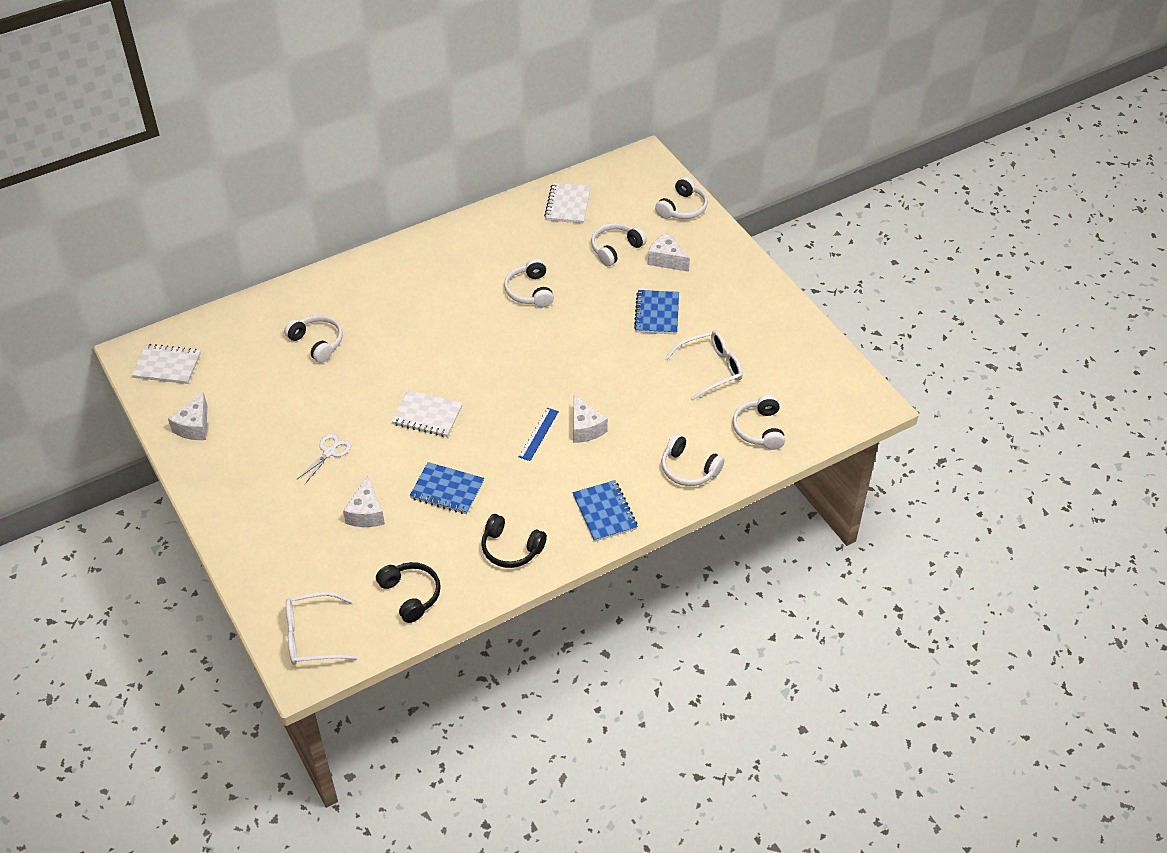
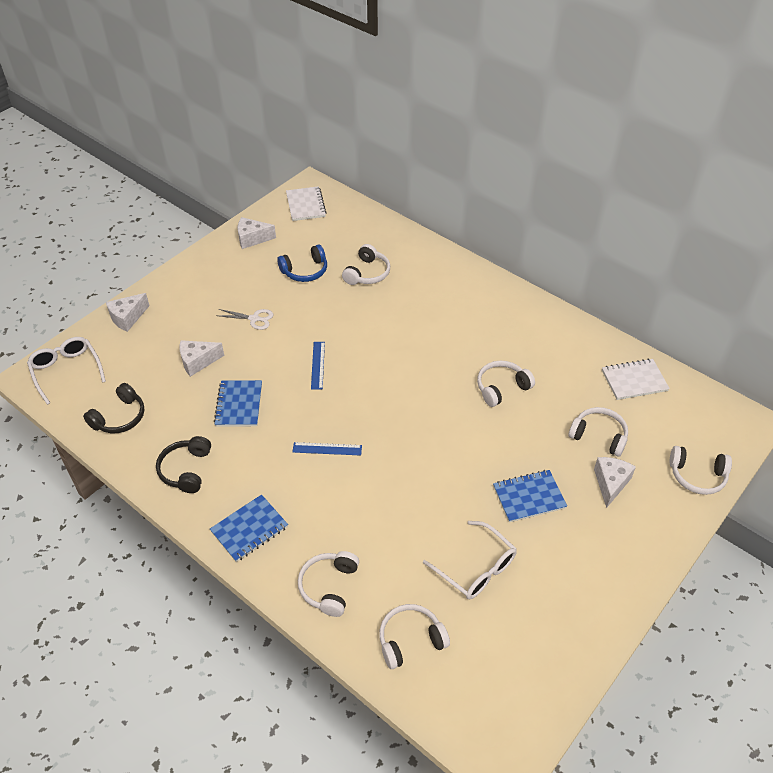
camera: 70 degrees right, 0 degrees up
(280, 392) = (305, 271): none -> blue headphones
(427, 415) = (317, 365): white notebook -> blue ruler
(585, 428) = (348, 482): white cheese -> white cheese (127, 318)

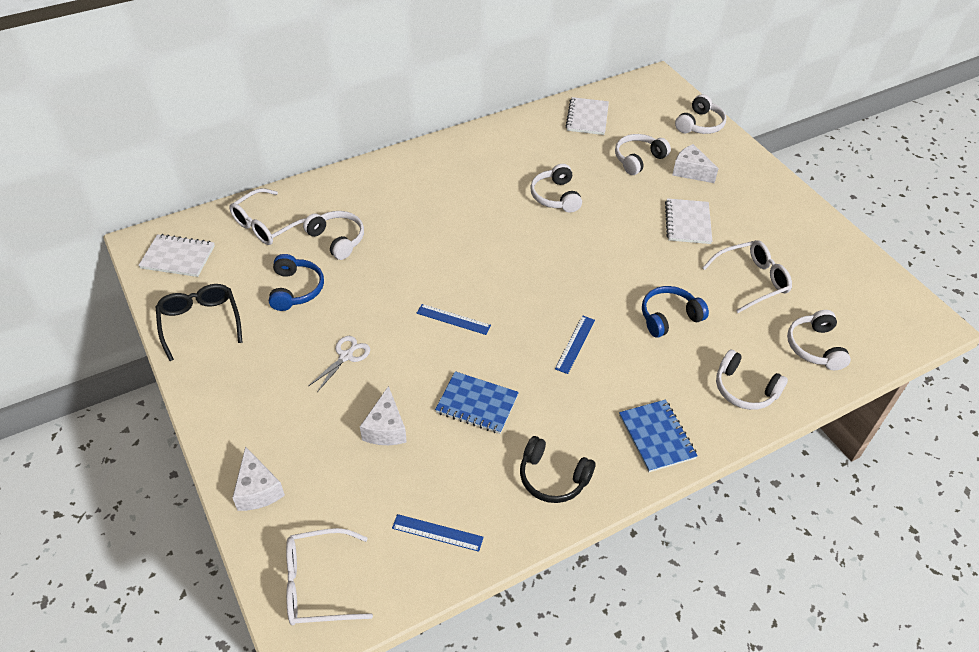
camera: 70 degrees left, 0 degrees up
(120, 417) = (437, 532): black headphones -> blue ruler
(252, 239) = (200, 323): white cheese -> black glasses
(361, 233) = (267, 225): none -> white glasses
(391, 509) = (669, 317): none -> blue headphones
(529, 497) = (687, 223): blue notebook -> white notebook

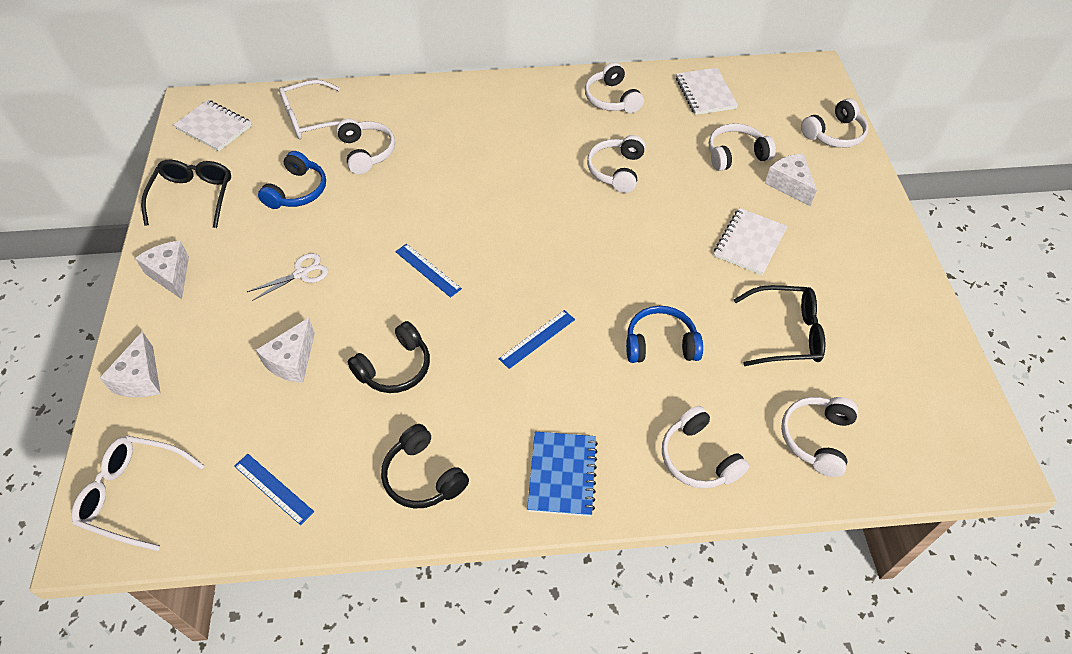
camera: 25 degrees right, 5 degrees up
(225, 395) = (171, 275): none -> white cheese
(477, 404) = (395, 368): blue notebook -> black headphones
(517, 141) = (611, 99): none -> white headphones
(587, 118) = (705, 93): white notebook -> white notebook turned 45 degrees counterclockwise
(751, 280) = (786, 333): white glasses -> black glasses

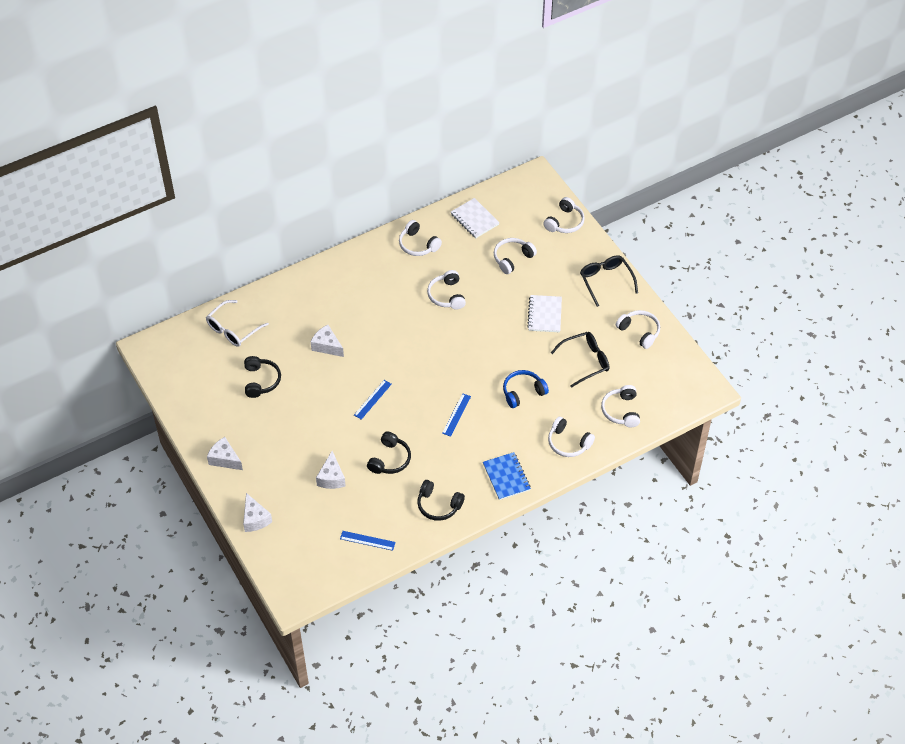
camera: 25 degrees left, 0 degrees up
(134, 494) = (298, 571): white glasses -> none
(193, 197) = (199, 408): black glasses -> black glasses (606, 281)
(214, 127) = (173, 358): white notebook -> none
(297, 191) = (261, 381): blue headphones -> black headphones
(301, 274) = (301, 429): white scissors -> none
(367, 152) = (286, 339): white headphones -> white headphones (639, 331)
(427, 270) = (372, 399): blue ruler -> blue ruler turned 75 degrees counterclockwise
(789, 185) = (552, 268): white cheese -> white cheese (327, 346)

